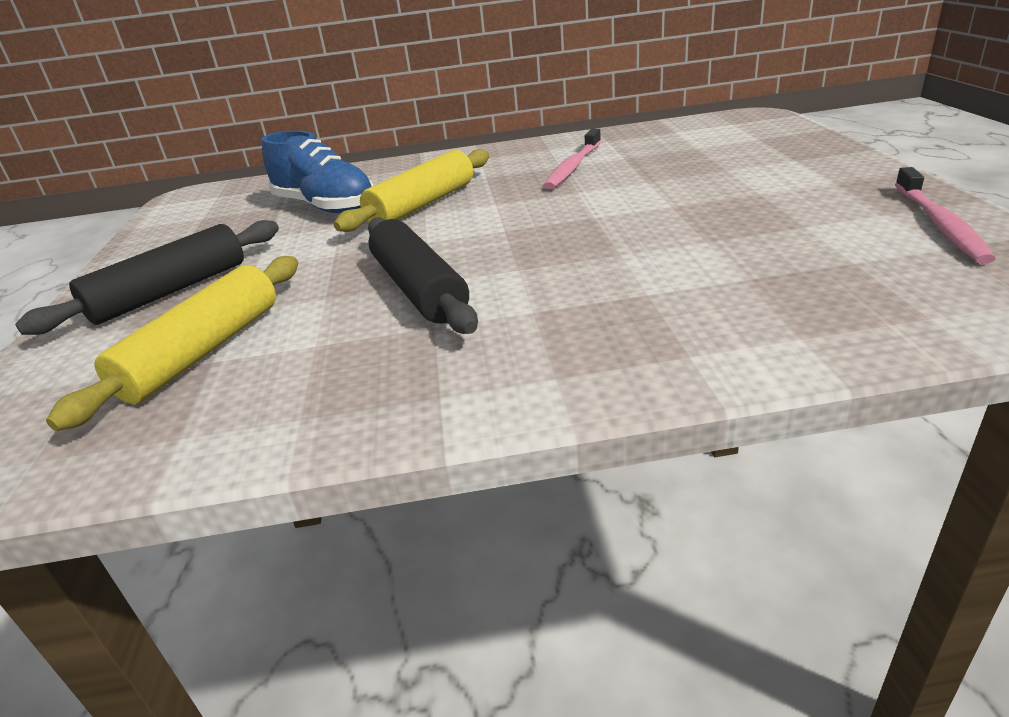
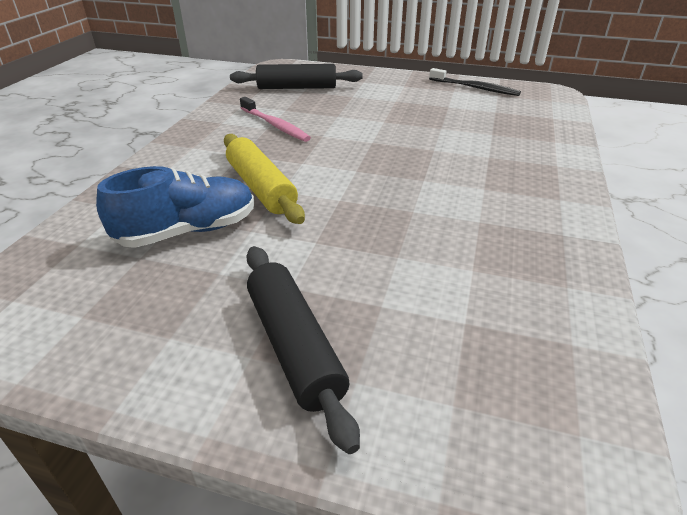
camera: 70 degrees left, 5 degrees up
(203, 351) = (446, 326): yellow rolling pin -> none
(418, 289) = (420, 217): black rolling pin -> black rolling pin (297, 88)
(939, 223) = (474, 88): pink toothbrush -> black toothbrush

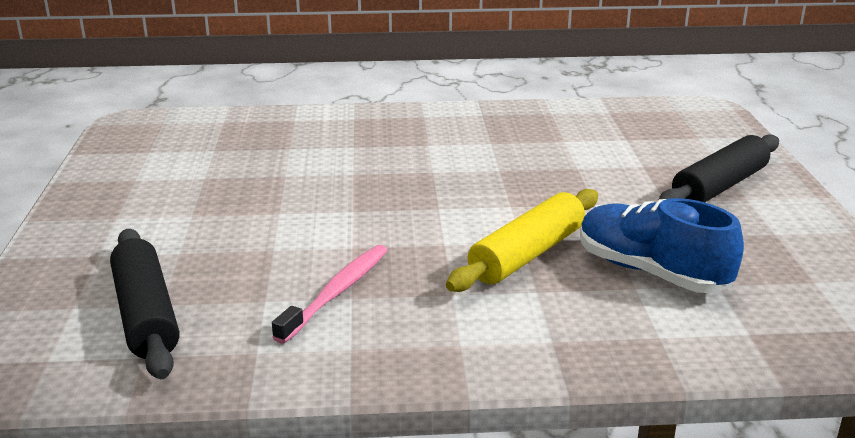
camera: 110 degrees left, 10 degrees down
(474, 88) = (121, 166): black toothbrush -> none

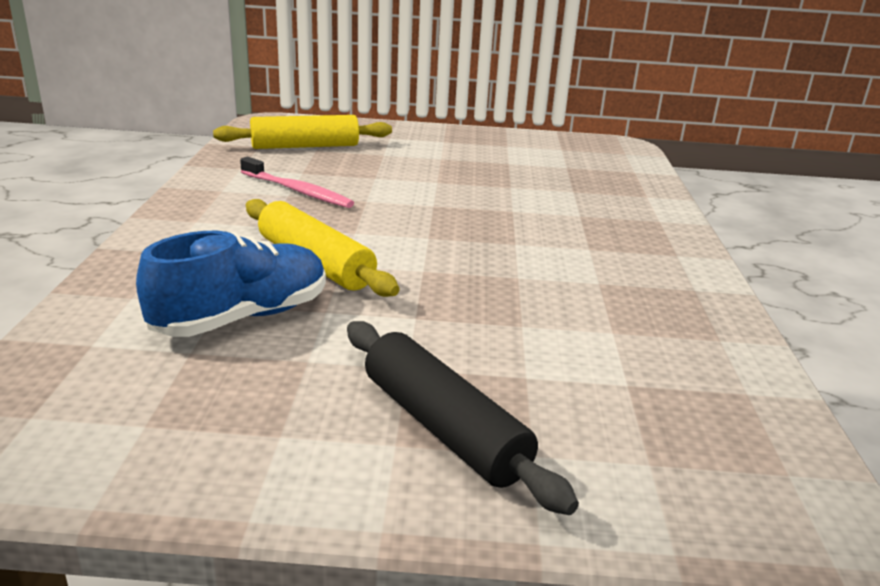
camera: 95 degrees right, 0 degrees up
(146, 315) = (305, 146): black rolling pin -> yellow rolling pin

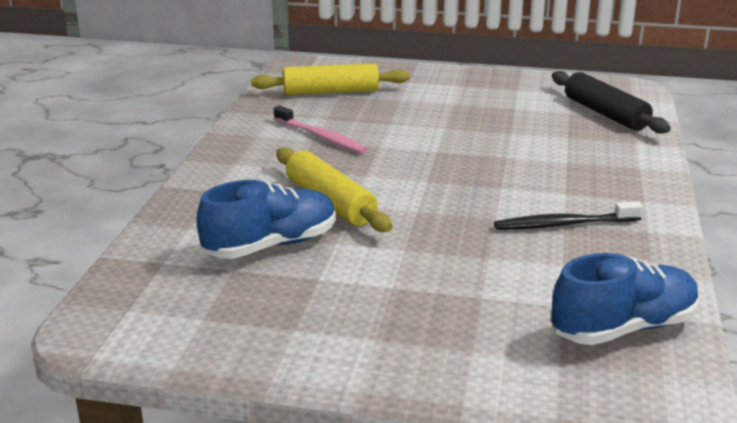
camera: 10 degrees right, 0 degrees up
(443, 428) = (411, 330): black rolling pin -> black rolling pin (605, 114)
(599, 283) = (564, 224): none -> black toothbrush
(715, 411) = (623, 328): none -> blue shoe

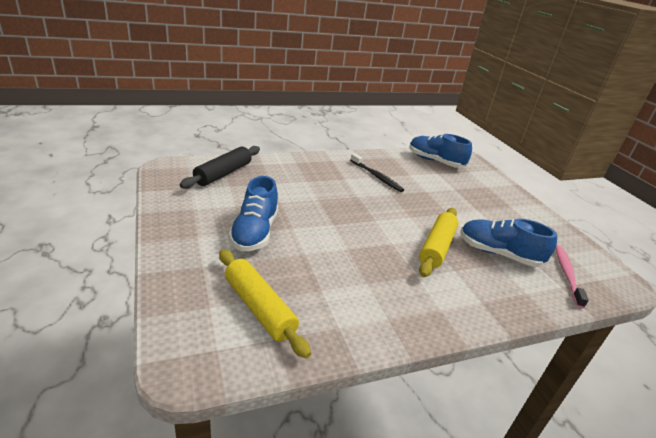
camera: 125 degrees left, 5 degrees up
(320, 137) = (357, 281): pink toothbrush -> pink toothbrush (567, 274)
(449, 108) = (255, 232): none -> blue shoe

